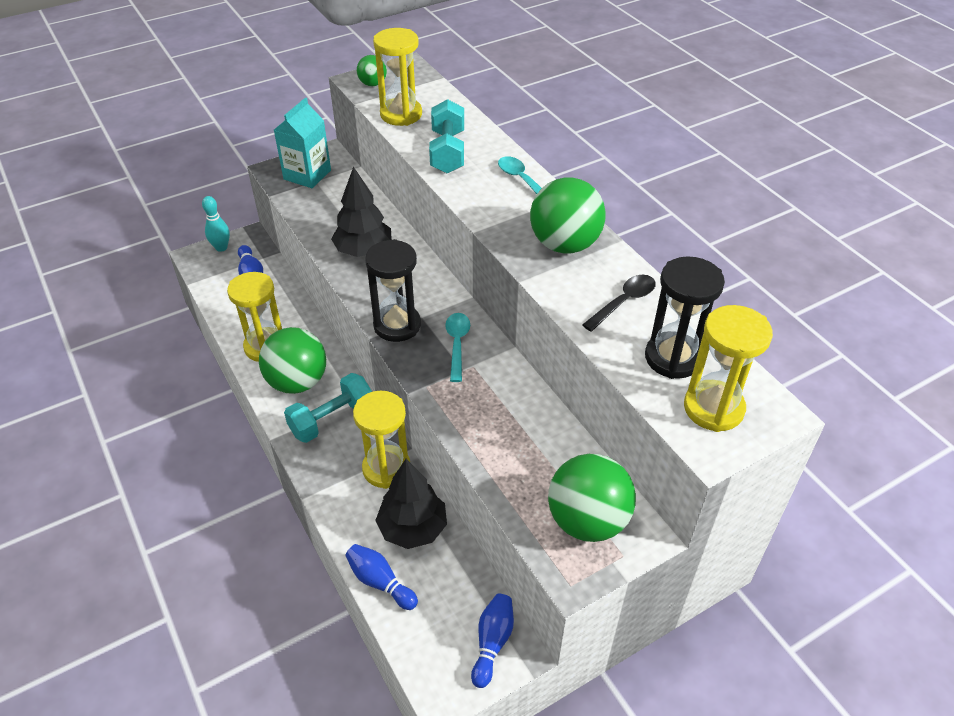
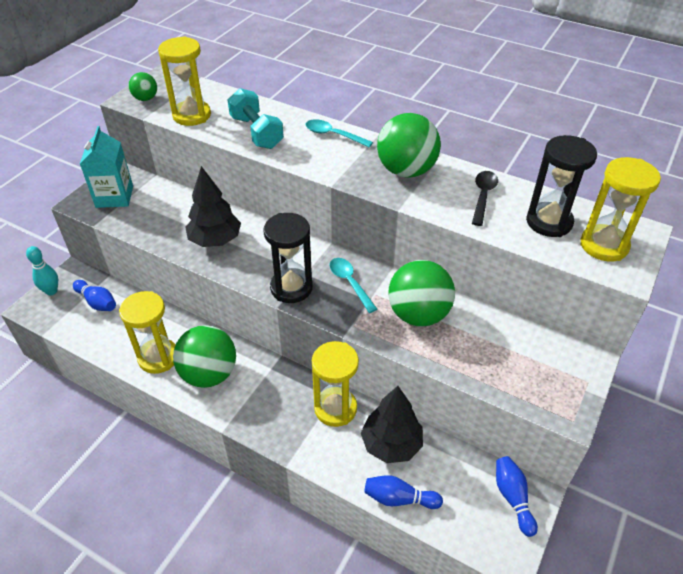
camera: 30 degrees left, 0 degrees up
(331, 419) = (261, 391): turquoise dumbbell -> none
(587, 521) = (546, 369): green ball -> green ball (418, 314)

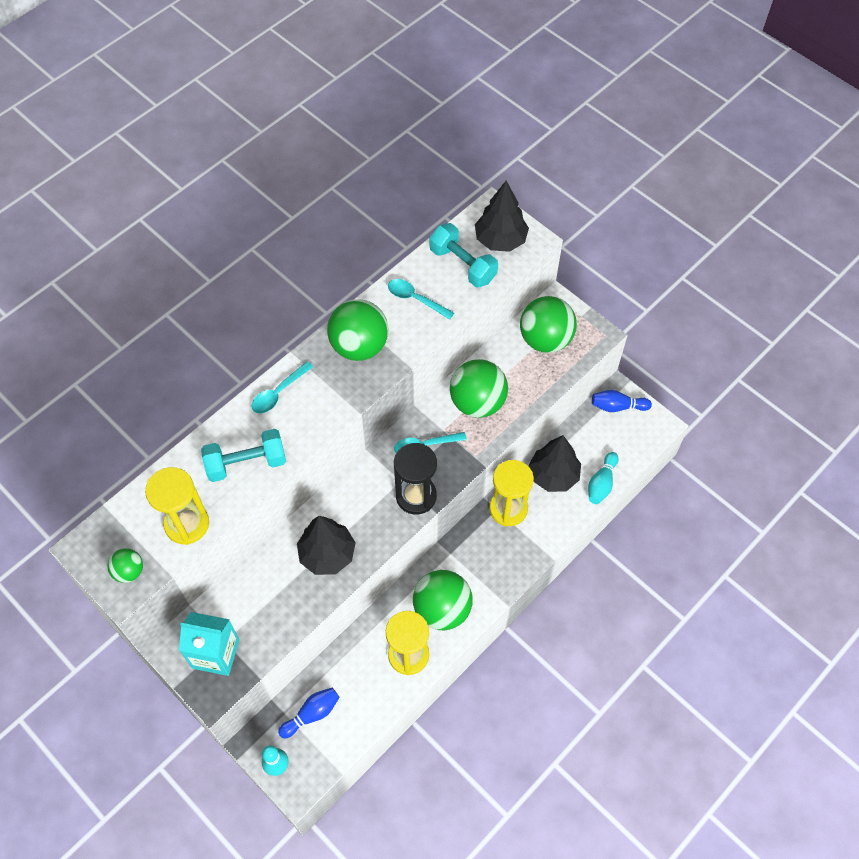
camera: 75 degrees left, 15 degrees up
(399, 498) = (601, 483): blue bowling pin -> turquoise bowling pin
(483, 196) = (416, 299): black spoon -> turquoise spoon
(531, 359) = (545, 339): none -> green ball
(549, 222) = (463, 265): black hourglass -> turquoise dumbbell
(604, 245) = (500, 240): yellow hourglass -> black tree

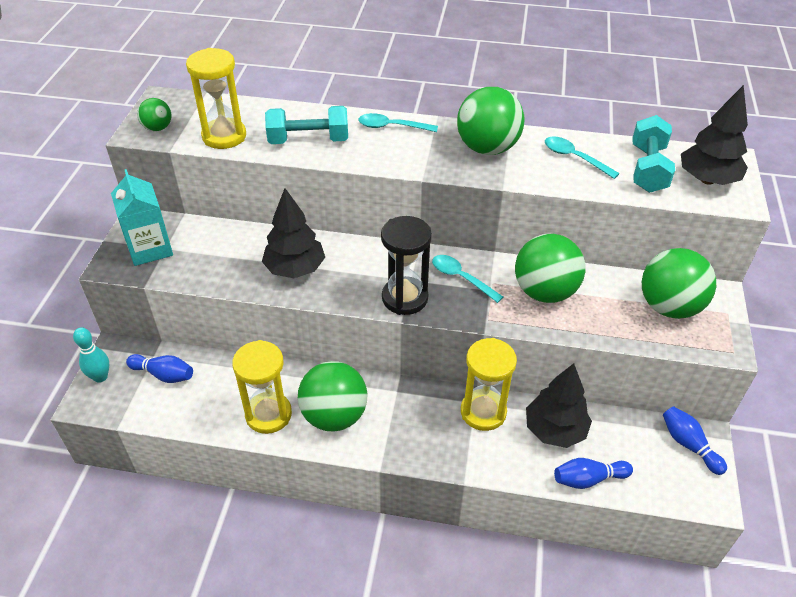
camera: 55 degrees right, 15 degrees down
(246, 463) = (308, 140): turquoise dumbbell -> turquoise dumbbell turned 45 degrees counterclockwise
(416, 299) = (575, 158): turquoise spoon -> turquoise spoon turned 45 degrees counterclockwise
(601, 483) = (588, 479): turquoise bowling pin -> blue bowling pin

